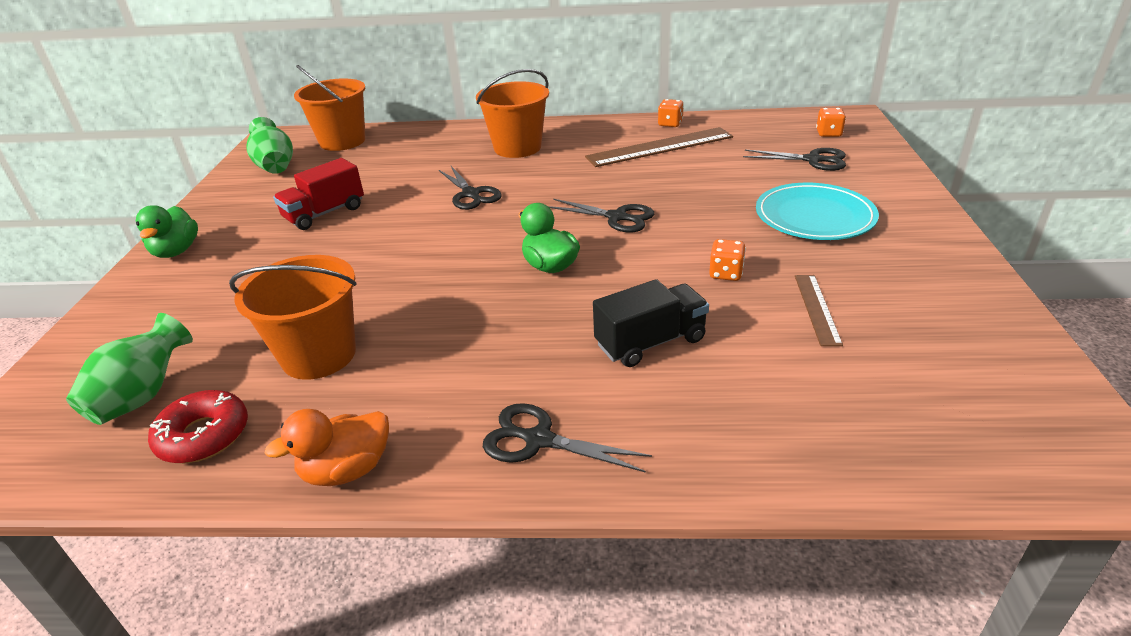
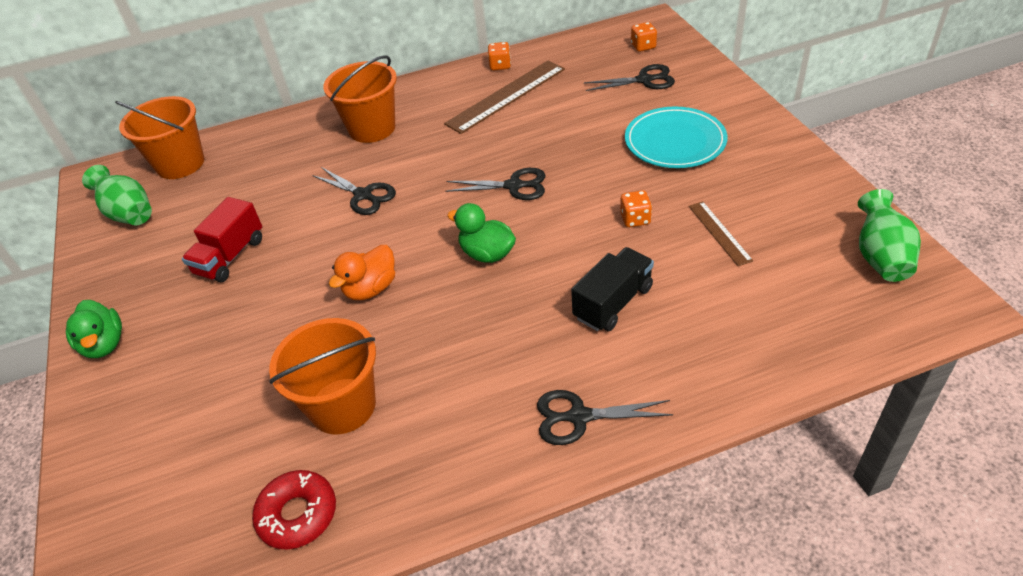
camera: 20 degrees left, 10 degrees up
(143, 396) = (207, 500): green vase -> green vase (880, 257)
(347, 470) = (446, 497): orange duck -> orange duck (371, 289)

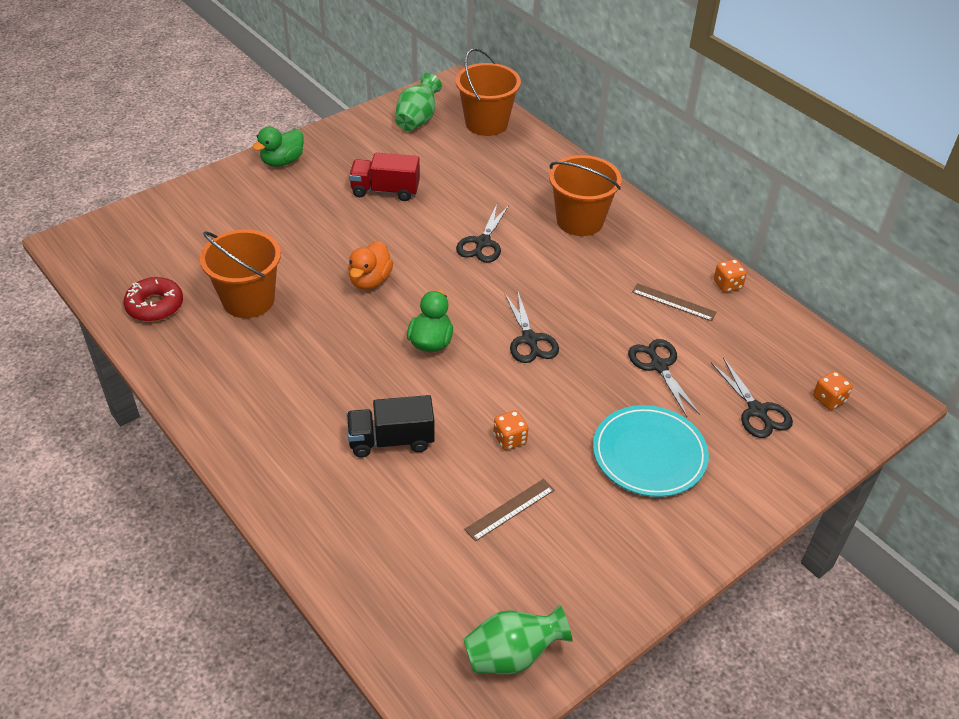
camera: 65 degrees right, 0 degrees up
(371, 289) = (370, 280): orange duck -> orange duck turned 90 degrees counterclockwise
(506, 96) = (673, 302): brown ruler -> brown ruler, size x0.53
(579, 417) = (260, 440): black scissors -> black scissors (659, 366)
(613, 303) = (391, 440): black truck -> black truck turned 150 degrees clockwise

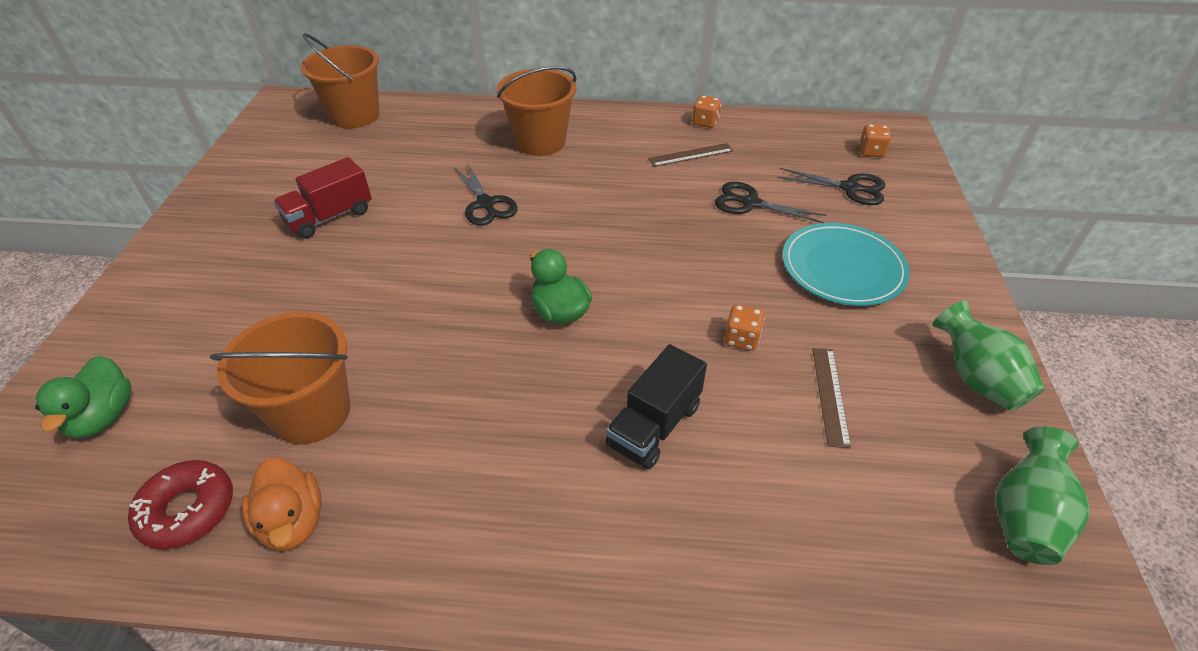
camera: 45 degrees left, 0 degrees up
(282, 161) = (171, 256): green duck -> green duck (103, 416)
(370, 280) = (425, 301): orange duck -> orange duck (293, 521)
(417, 120) = (281, 145): green vase -> green vase (976, 379)
(530, 339) = (636, 250): black scissors -> none

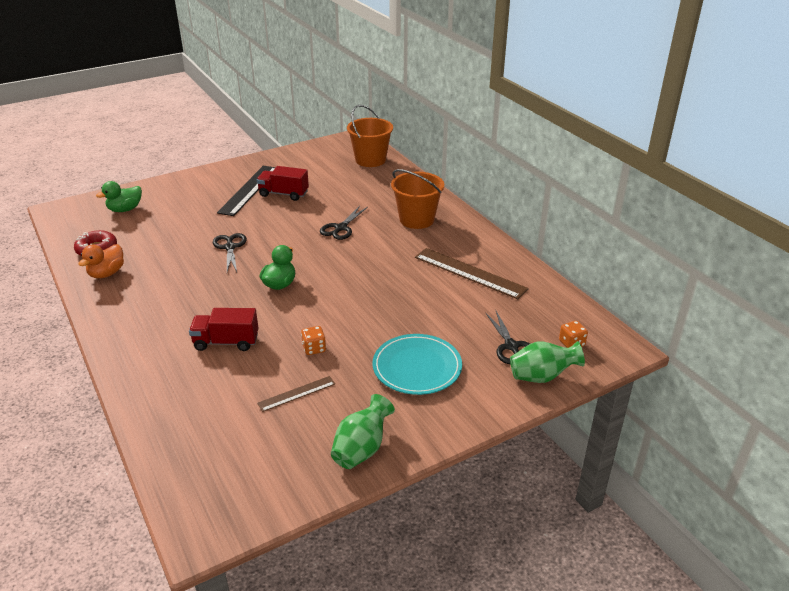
camera: 55 degrees right, 10 degrees down
(268, 244) = (249, 190): none -> black ruler
(312, 412) = (162, 250): orange bucket -> none
(654, 426) = (226, 342): black truck -> red truck
(691, 155) = (469, 273): brown ruler -> brown ruler, size x1.87
(705, 122) = (515, 265): orange dice -> none
(750, 203) = (444, 312): black scissors -> black scissors (230, 247)
(1024, 517) = (261, 490): green vase -> green vase (542, 376)

